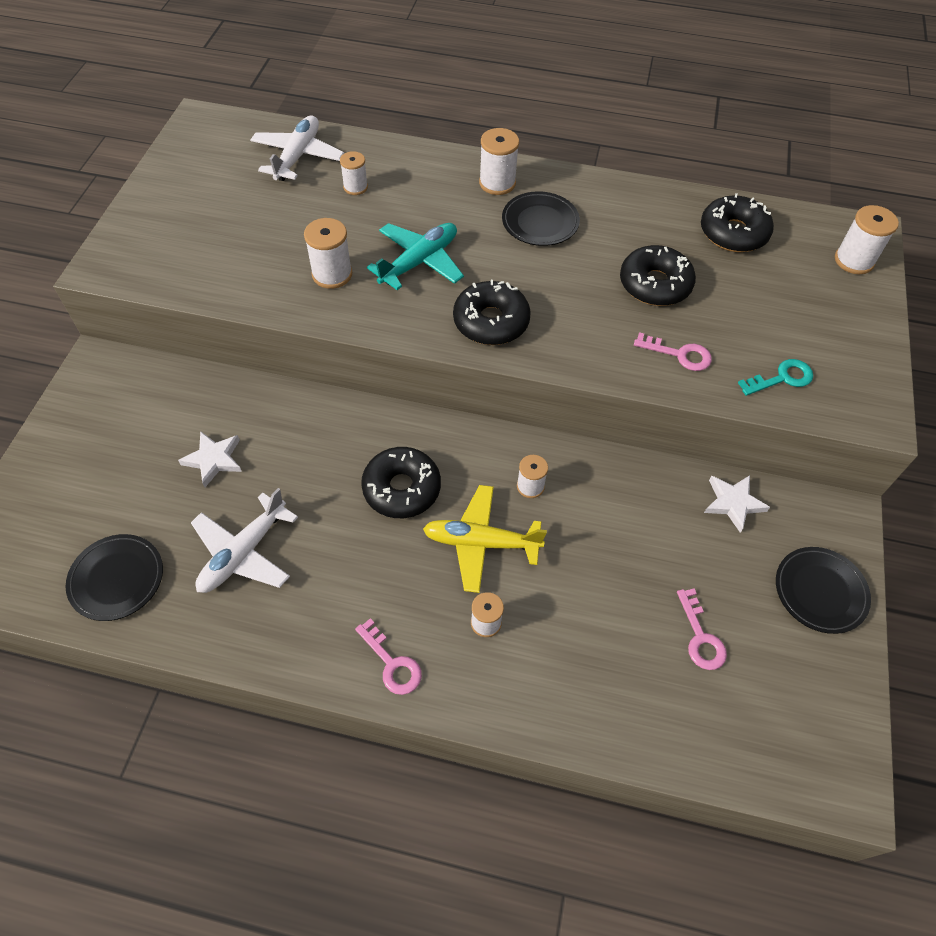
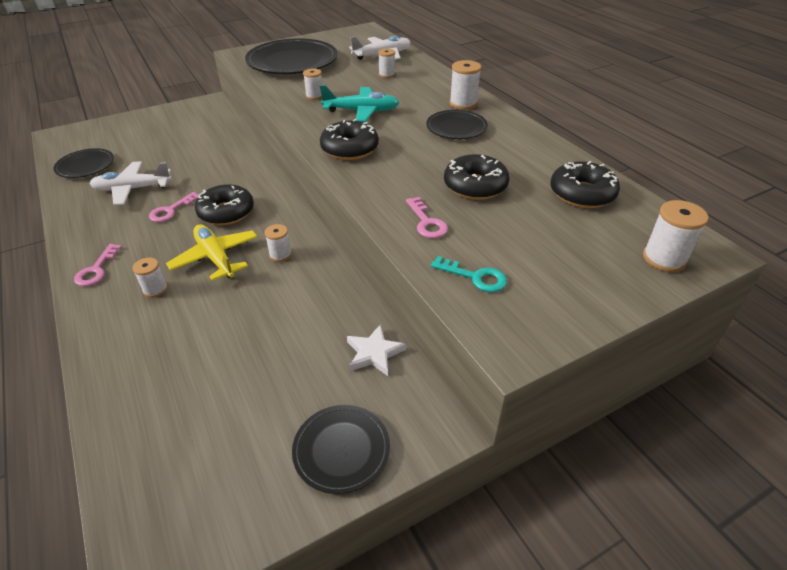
camera: 50 degrees right, 15 degrees down
(208, 237) = (292, 62): none -> black plate
(214, 459) = (184, 153): white star -> none
(332, 274) = (314, 96): white spool -> white spool, size x0.66
(701, 637) = (229, 397): pink key -> pink key (170, 210)

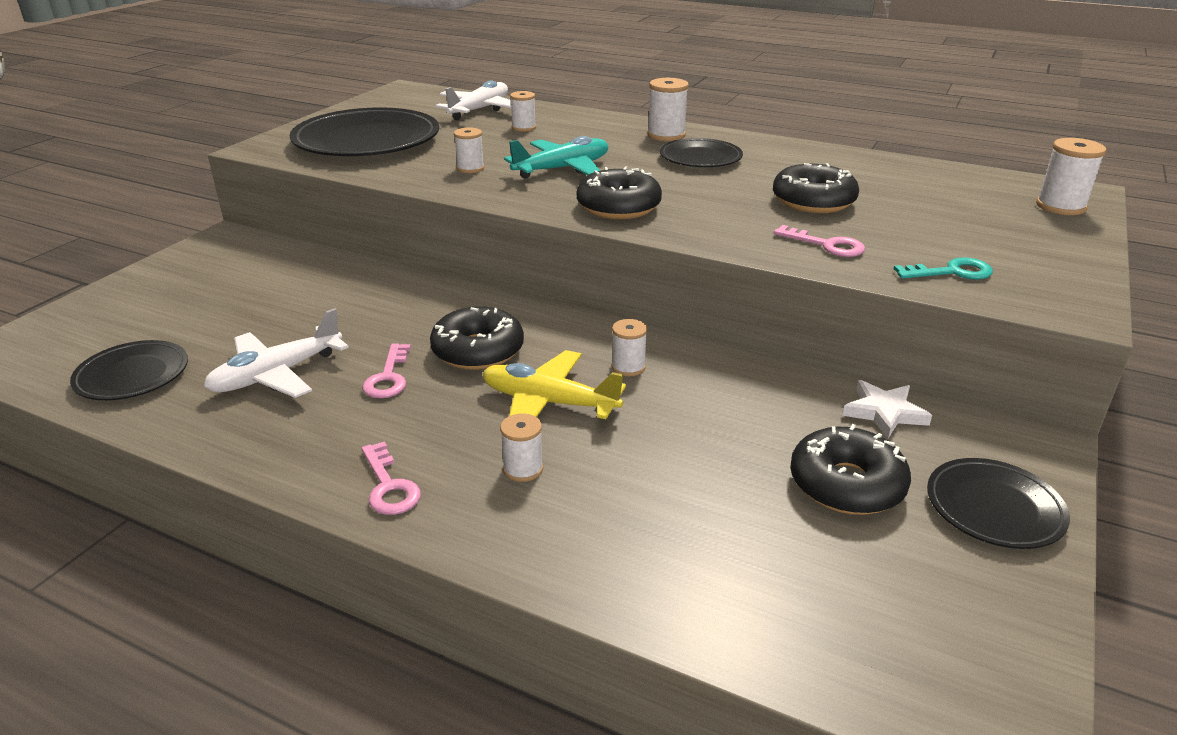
camera: 35 degrees left, 10 degrees down
(582, 194) = (915, 179): black donut -> black donut (846, 484)

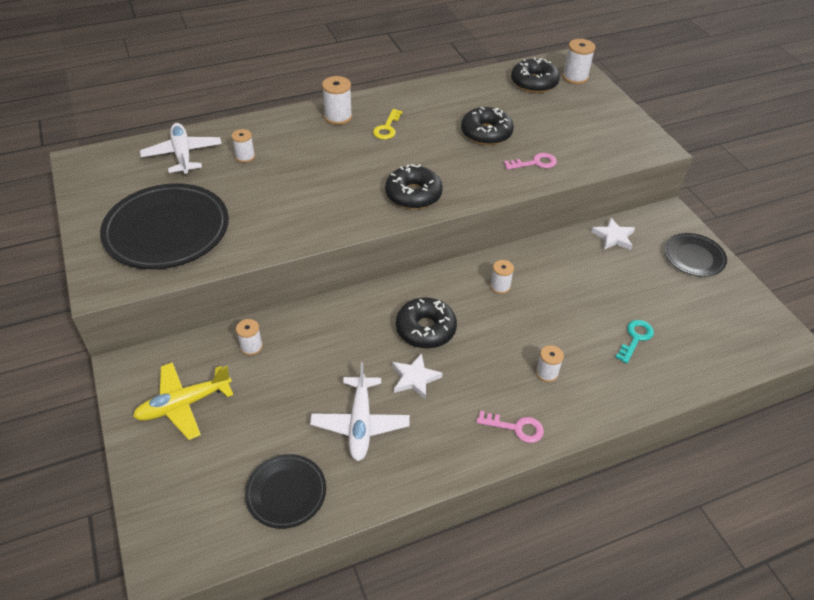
camera: 50 degrees left, 15 degrees up
(388, 377) = (415, 378): pink key -> white star
(470, 168) = (283, 214): white spool -> white spool (251, 346)
(549, 402) = (502, 332): yellow plane -> yellow plane (184, 404)
(562, 169) = (334, 182): turquoise plane -> none
(700, 158) = (387, 128): black plate -> yellow key
(846, 484) = (647, 283): black donut -> black donut (534, 83)
(952, 272) = (597, 150): turquoise key -> turquoise key (635, 338)

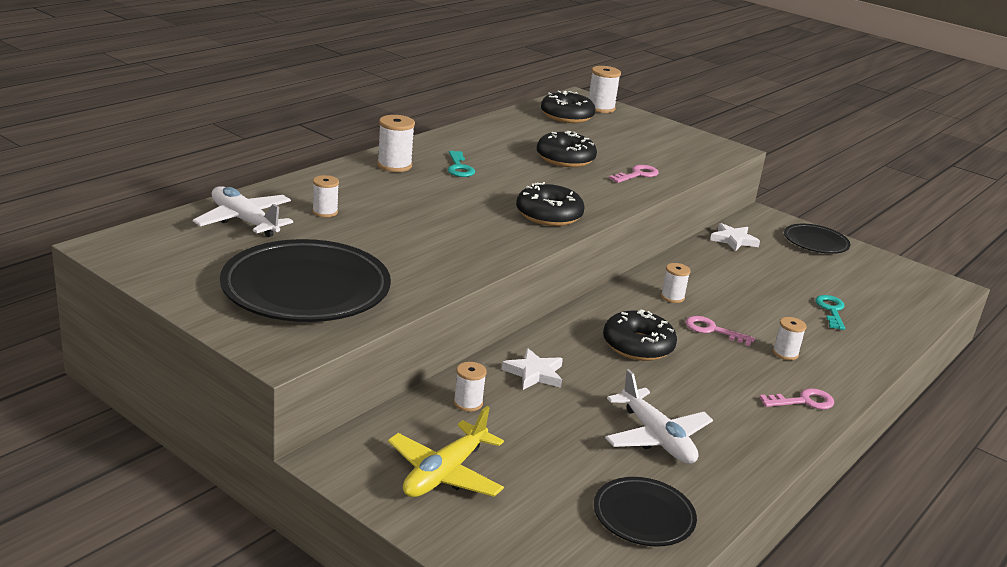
camera: 30 degrees left, 20 degrees down
(387, 128) = (459, 168): yellow key -> turquoise key
(415, 378) = (670, 387): white star -> white star (534, 373)
(503, 330) = (712, 330): none -> pink key

